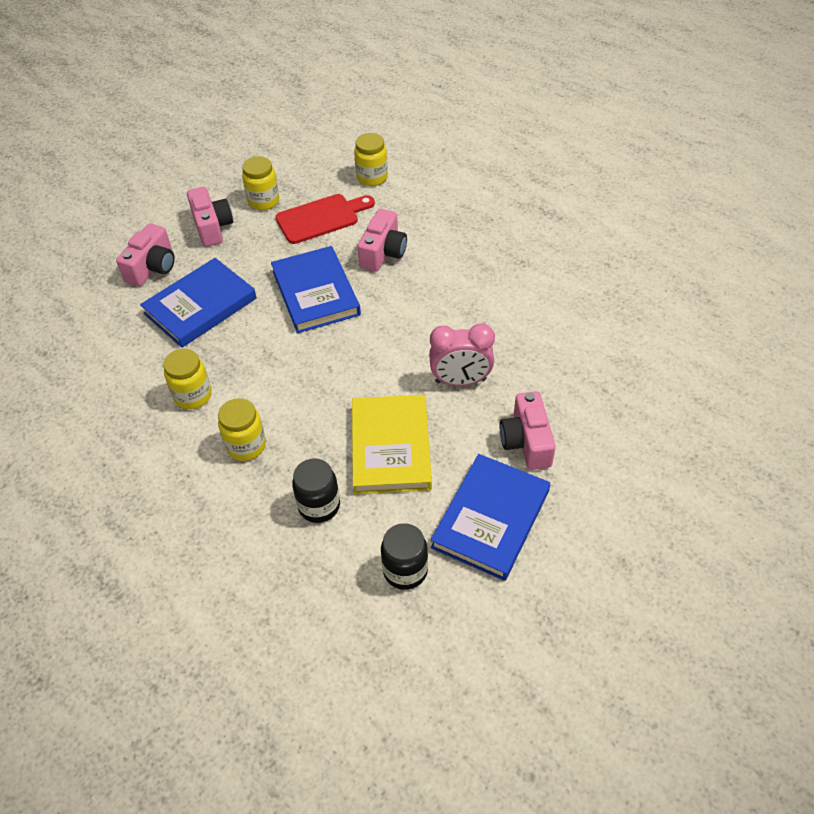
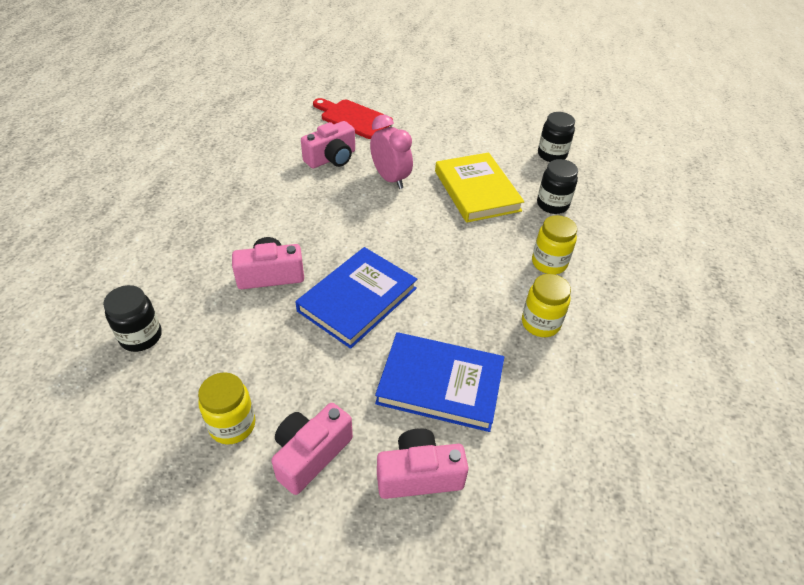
camera: 125 degrees left, 5 degrees down
(321, 218) = (239, 349): red cutting board -> red cutting board (353, 118)
(372, 177) = (141, 337): yellow jar -> black jar
(390, 447) = (477, 191): yellow book -> yellow book turned 75 degrees counterclockwise
(490, 519) = (486, 135): blue book -> none
(526, 442) = (417, 138): pink camera -> pink camera (331, 158)

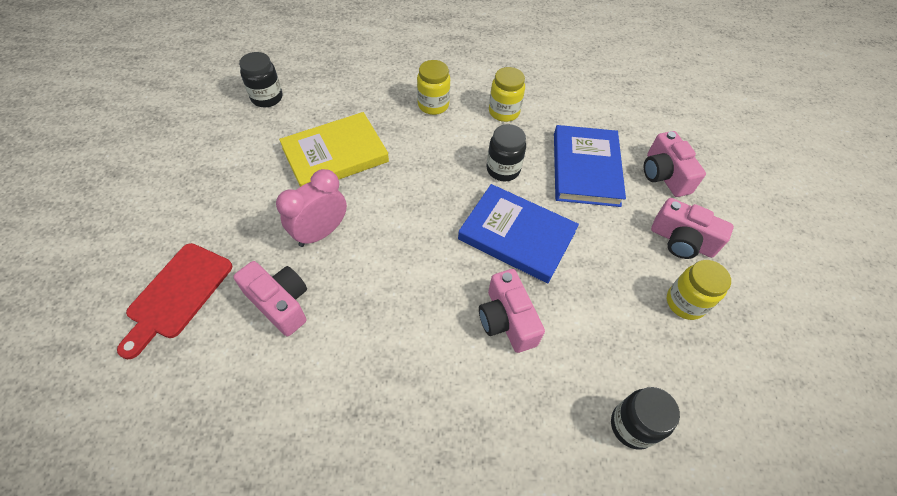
camera: 100 degrees left, 10 degrees up
(552, 204) = (351, 100): black jar -> black jar (503, 169)

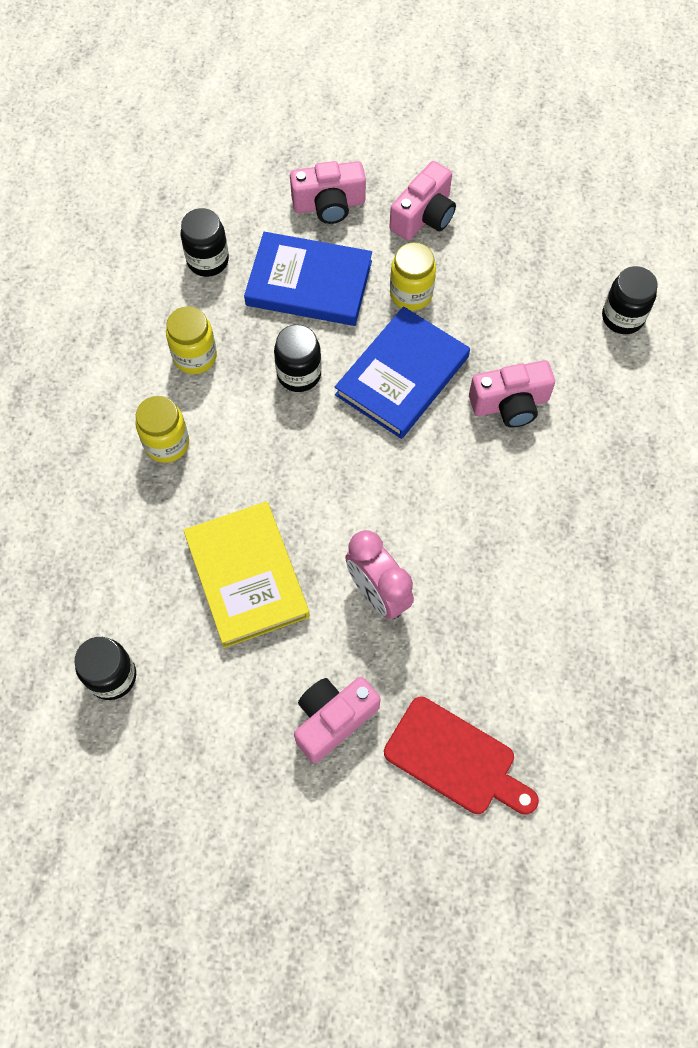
camera: 80 degrees left, 10 degrees up
(280, 303) = (475, 637): pink camera -> pink camera (333, 719)
(585, 111) = (208, 261): none -> black jar
(685, 302) = (499, 236): yellow jar -> yellow jar (411, 294)

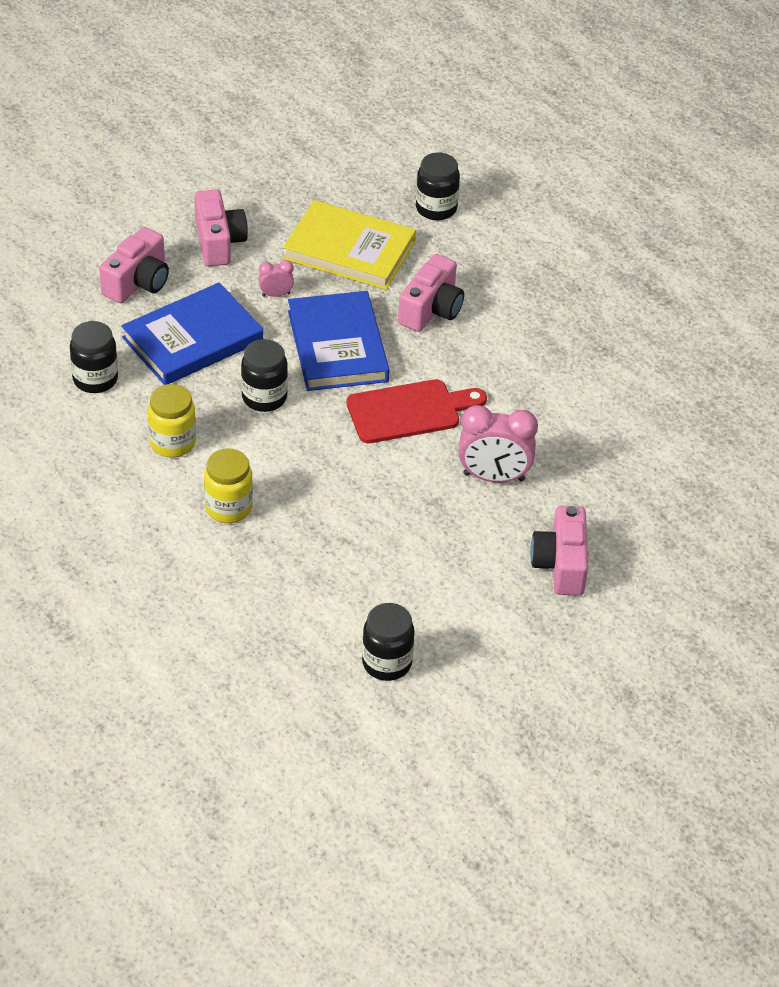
camera: 50 degrees left, 20 degrees down
(246, 576) = (395, 536): yellow book -> yellow book (349, 250)
(411, 294) = (276, 294): yellow jar -> pink clock
(455, 758) = (660, 522): red cutting board -> red cutting board (409, 411)

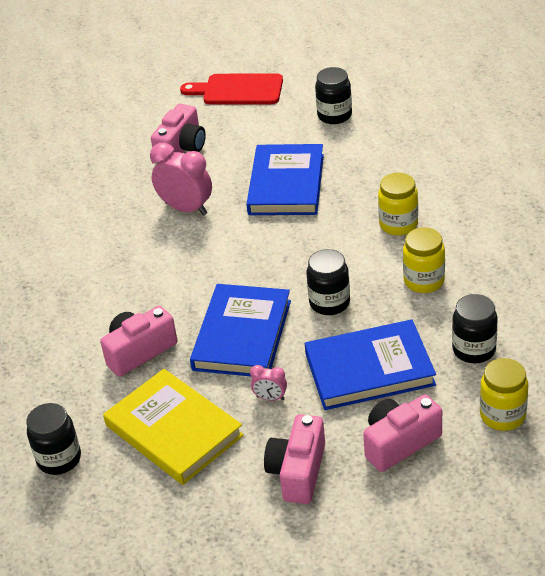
camera: 150 degrees left, 5 degrees down
(50, 324) = (502, 415): none -> yellow jar
(392, 536) = (286, 184): none -> blue book
(409, 411) = (217, 268): red cutting board -> red cutting board (238, 90)

